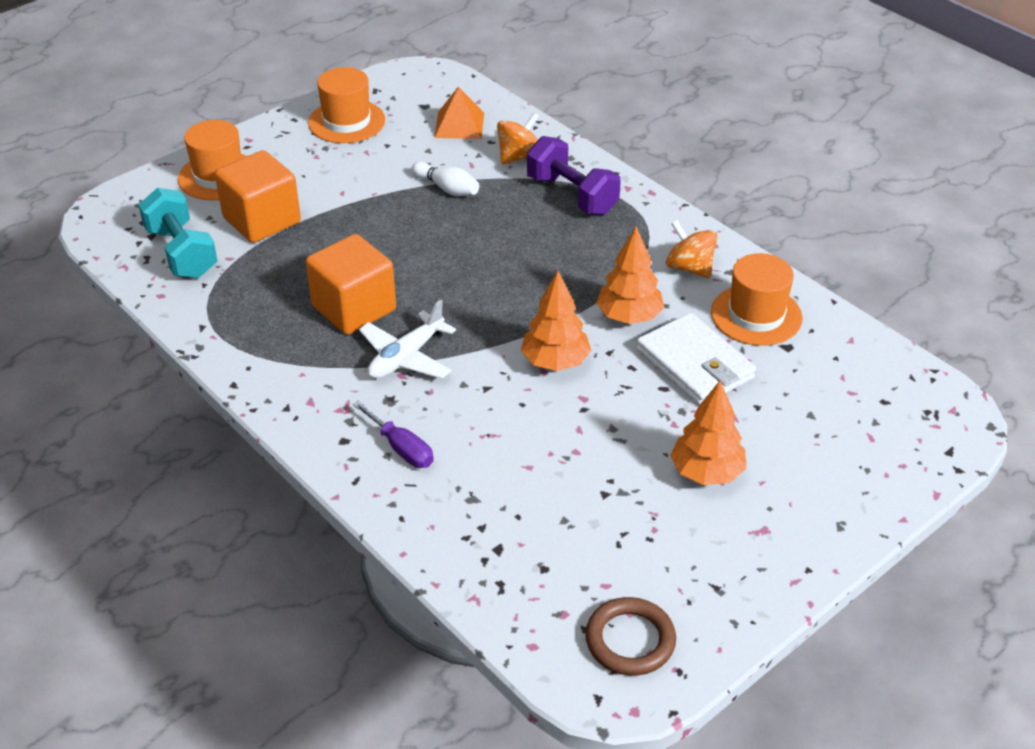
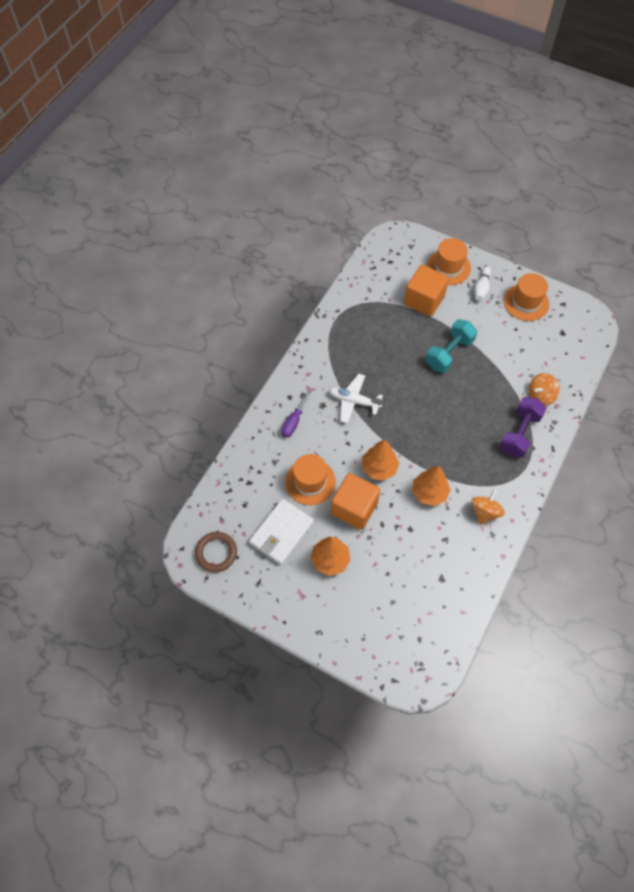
camera: 70 degrees right, 20 degrees up
(181, 253) = (383, 279): turquoise dumbbell -> turquoise dumbbell (449, 353)
(354, 308) = (378, 366): orange cube -> orange cube (354, 508)
(447, 188) = (492, 371): white bowling pin -> white bowling pin (481, 288)
(459, 125) = (554, 356): orange pyramid -> none
(519, 156) = (540, 396): orange spinning top -> orange spinning top turned 120 degrees clockwise
(695, 364) = (406, 534): white wallet -> white wallet (281, 533)
(756, 315) = (460, 556): orange hat -> orange hat (310, 482)

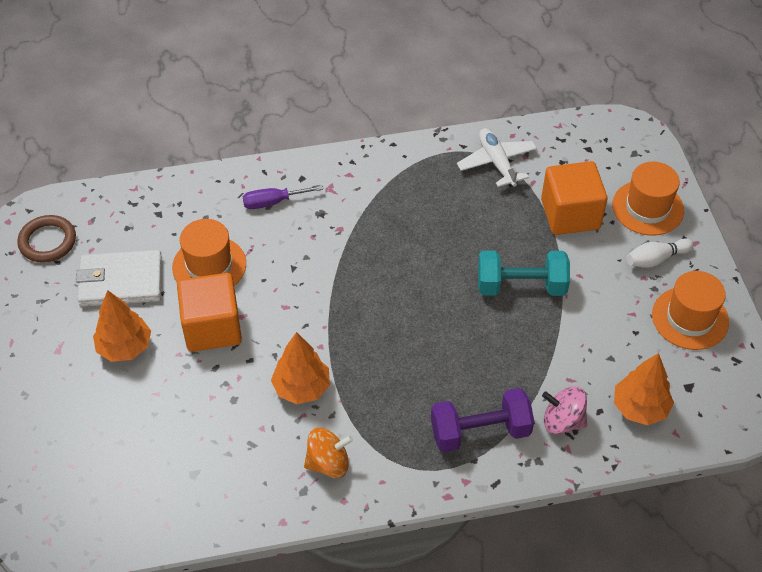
camera: 50 degrees right, 10 degrees down
(354, 401) = (355, 238): white plane -> white plane (497, 162)
(379, 468) = (288, 317): orange tree -> orange tree (640, 408)
(540, 396) = (562, 421): orange spinning top -> pink spinning top

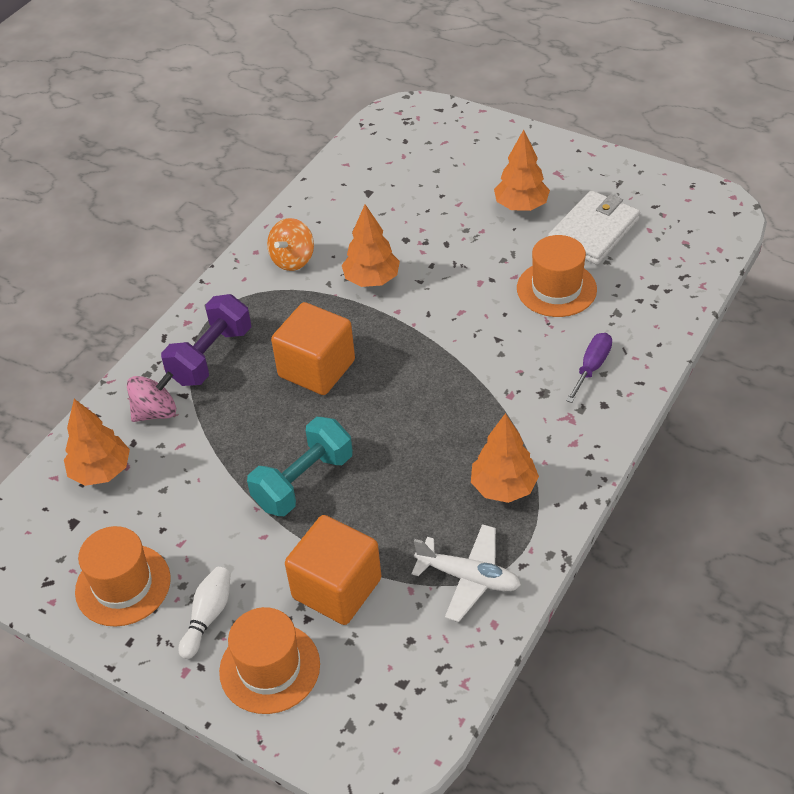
camera: 135 degrees right, 5 degrees down
(47, 241) = (684, 209): brown ring -> none
(212, 327) = (487, 260): orange cube -> orange cube (316, 368)
(418, 186) = (503, 487): none -> orange tree

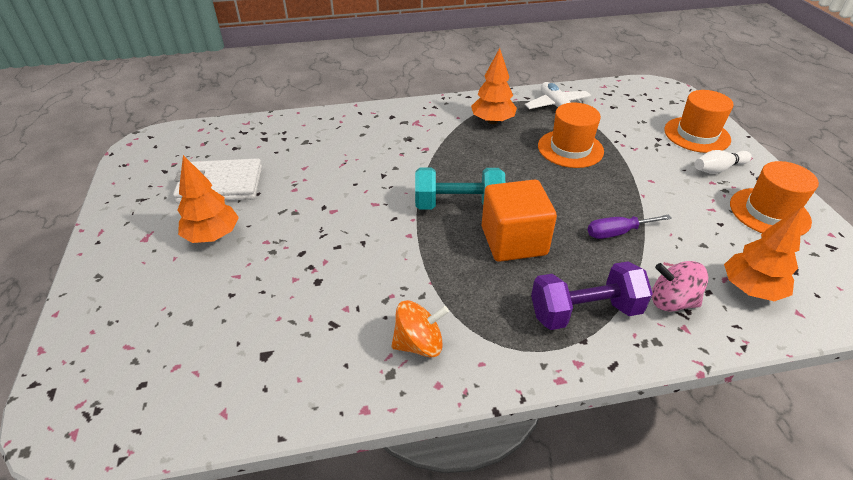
camera: 135 degrees left, 5 degrees down
(303, 482) = (598, 188): turquoise dumbbell -> turquoise dumbbell (458, 205)
(337, 588) = (629, 139): orange cube -> none
(372, 280) = (390, 270): orange tree -> none
(556, 289) = (305, 173): orange hat -> orange hat (570, 149)
(592, 367) = (366, 131): purple screwdriver -> purple screwdriver (617, 232)

